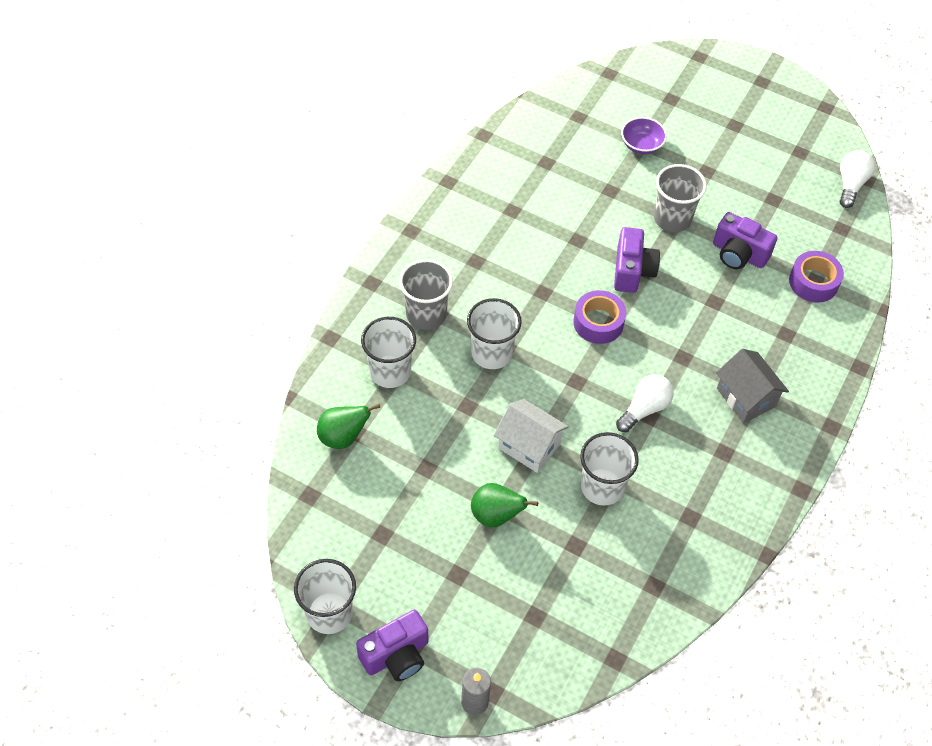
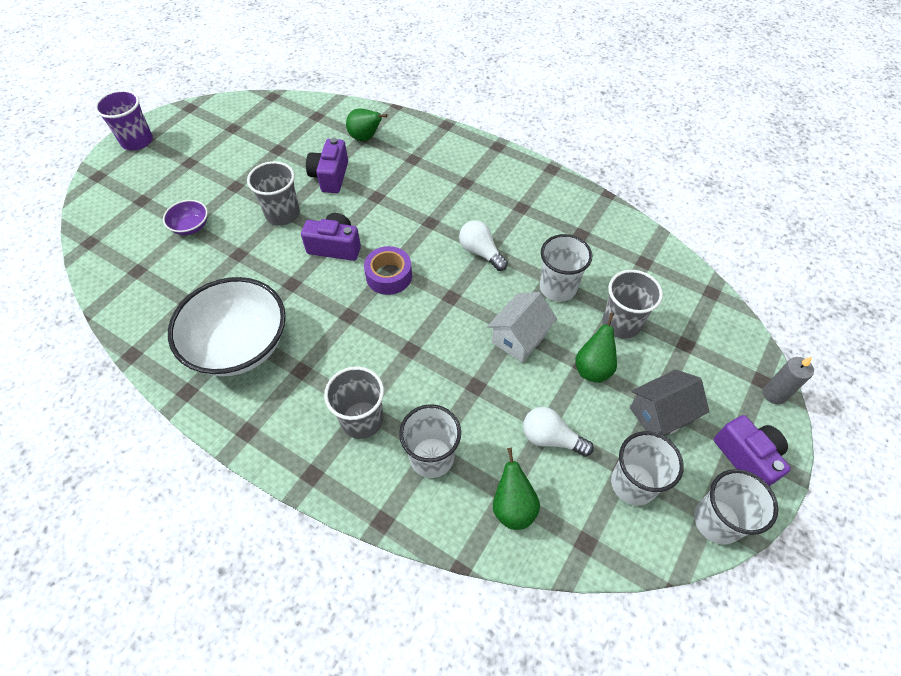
camera: 85 degrees left, 0 degrees up
(491, 353) = (415, 362): white cup -> white cup (633, 483)
(499, 210) = (239, 345): none -> white bowl
(558, 550) = (621, 323): none -> grey cup
(738, 254) = (330, 176): purple camera -> purple camera turned 150 degrees clockwise
(746, 397) = (471, 189): grey house -> grey house (660, 414)
(758, 75) = (137, 141): none -> purple cup
(813, 282) = (366, 138): purple tape -> green pear
(850, 185) = (275, 105): white light bulb -> white light bulb (551, 438)

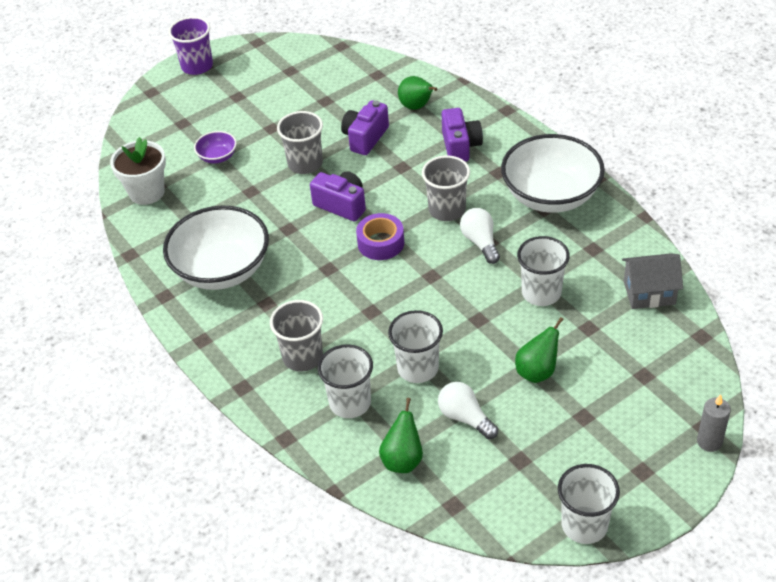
camera: 25 degrees right, 10 degrees down
(127, 281) = (147, 192): none -> white flower pot
(519, 338) = (479, 327): white house -> none
(521, 193) = (551, 196): none -> white bowl
(621, 323) = (588, 340): grey cup -> grey cup (447, 210)
(633, 483) = (522, 474): white cup -> white cup (418, 368)
(660, 414) = (581, 427): grey house -> grey house (649, 293)
(747, 457) = (646, 485): purple camera -> purple camera (460, 146)

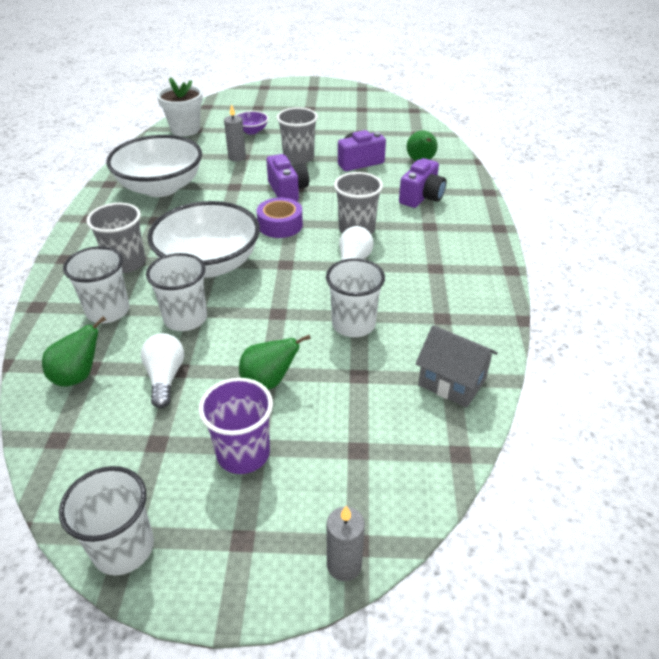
camera: 35 degrees right, 5 degrees down
(197, 66) = (308, 85): purple cup -> purple cup (243, 453)
(247, 196) = (237, 157): none -> grey candle
(551, 196) = (453, 262): white bowl -> white bowl (209, 264)

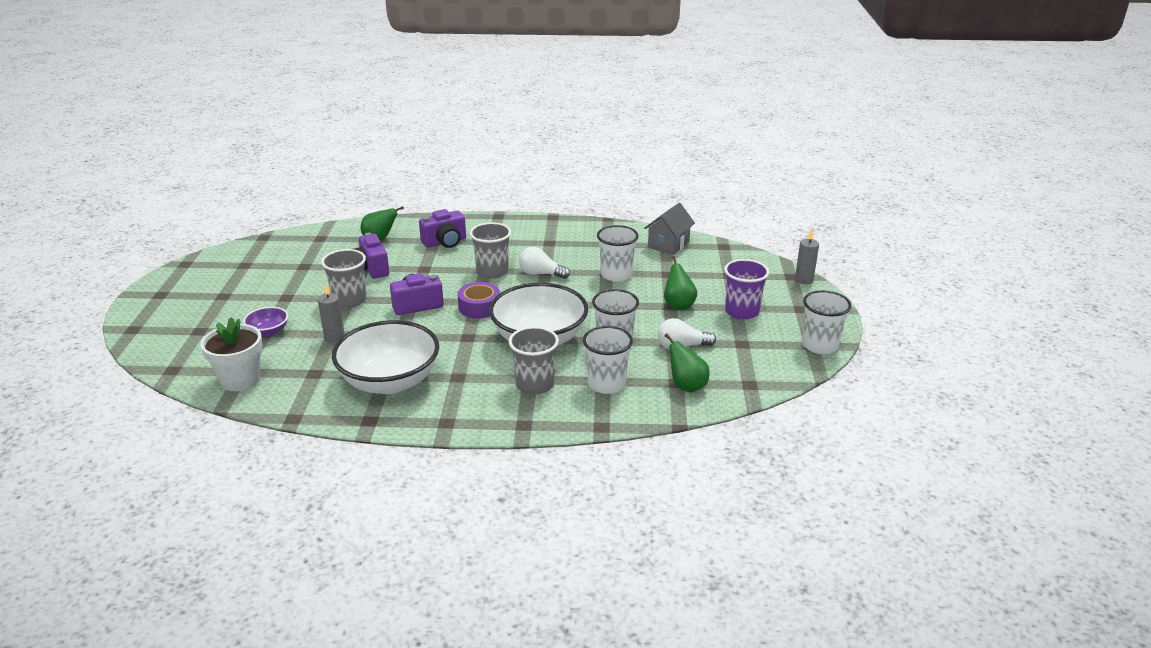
camera: 90 degrees left, 10 degrees down
(421, 197) = (445, 242): purple camera -> purple camera turned 120 degrees clockwise

